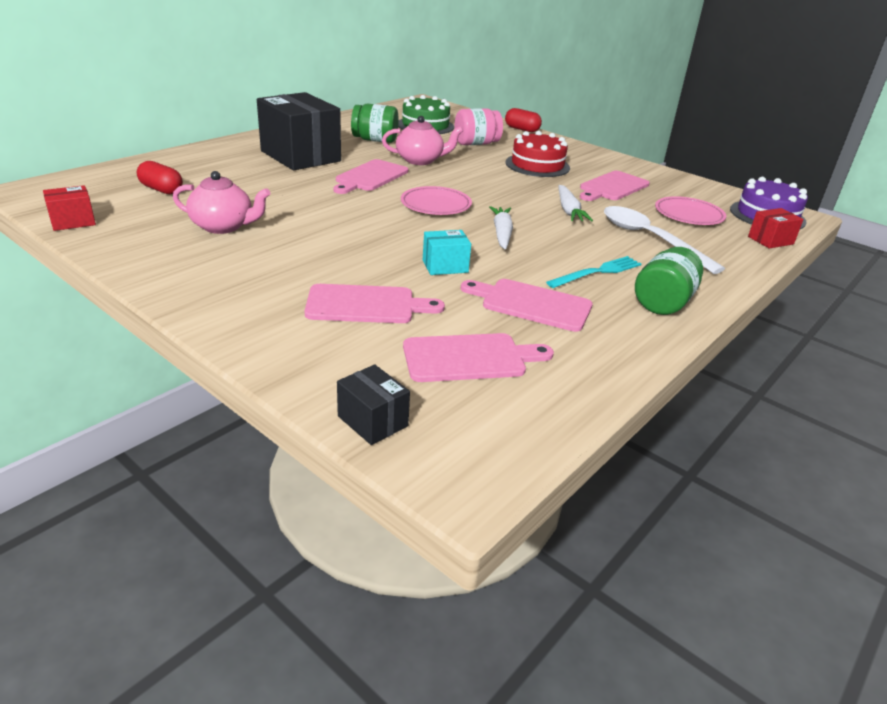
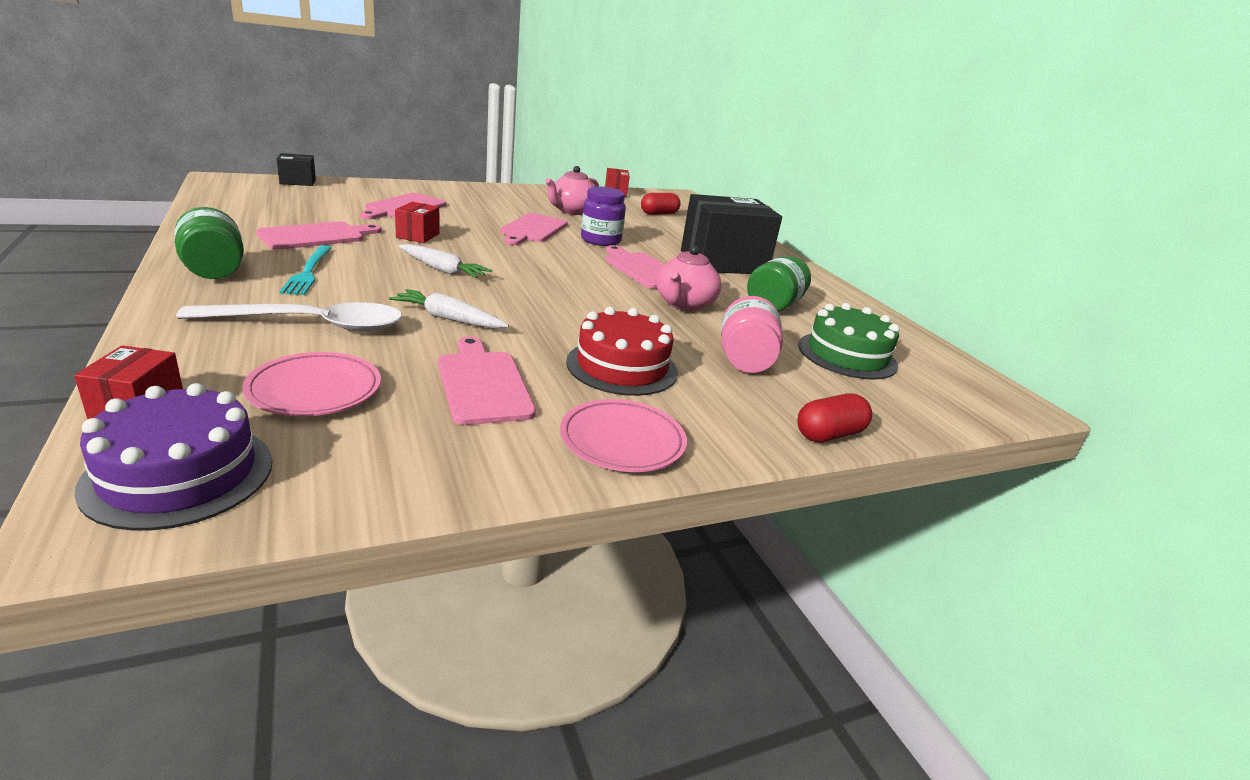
camera: 115 degrees right, 5 degrees down
(316, 199) = (600, 240): none -> purple jar
(435, 205) = (541, 270): pink plate -> pink plate (622, 441)
(445, 266) = (418, 236): turquoise box -> red box
(469, 358) = (300, 206): pink cutting board -> pink cutting board (533, 229)

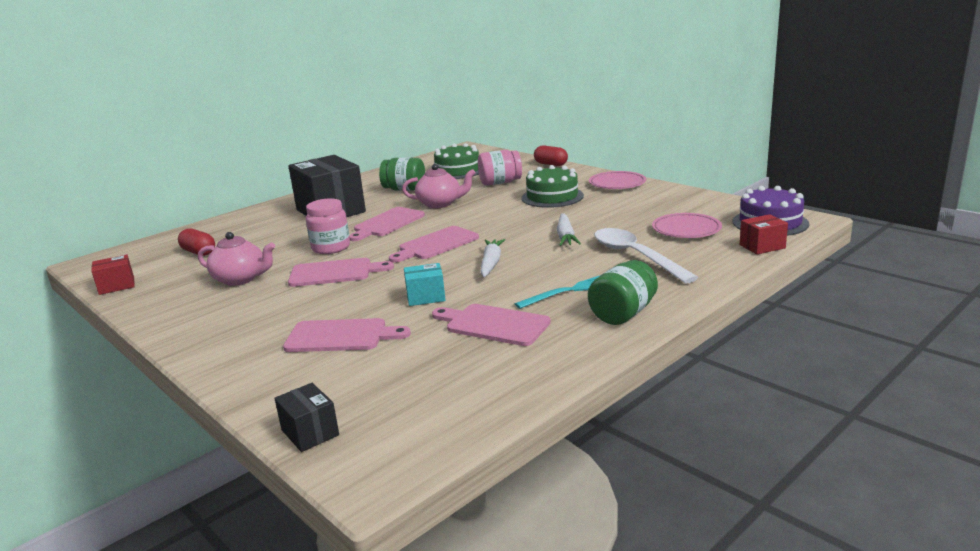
camera: 105 degrees left, 5 degrees down
(418, 236) = (426, 297): red box -> turquoise box
(483, 384) = (619, 210): pink cutting board -> pink cutting board (436, 244)
(600, 240) = (331, 248): purple jar -> pink jar
(622, 367) = (552, 197): red cake -> green cake

